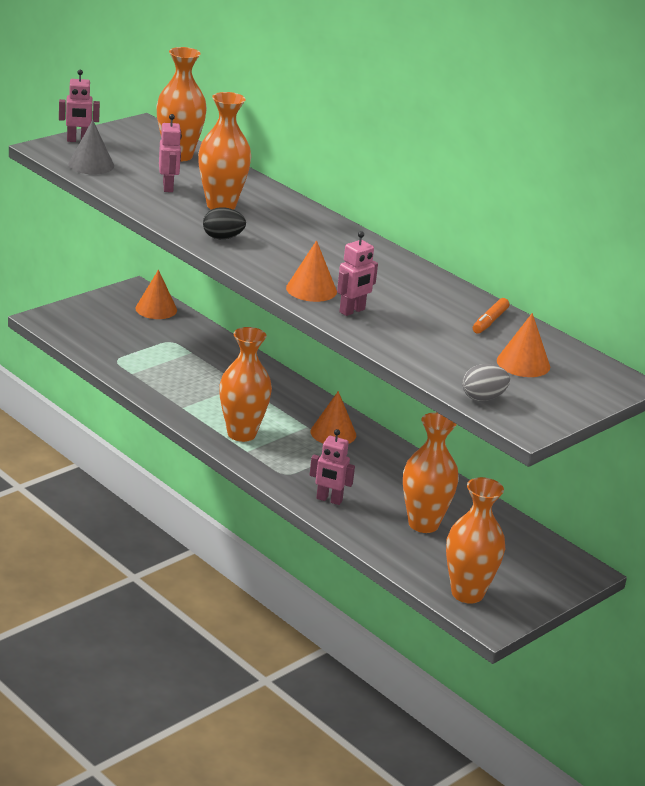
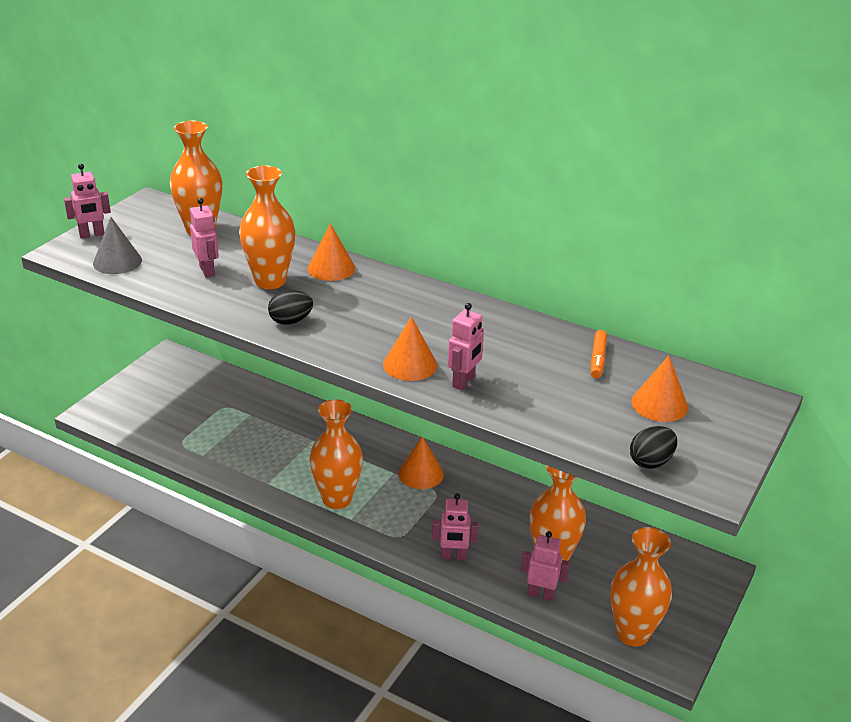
camera: 15 degrees left, 5 degrees up
(156, 309) = (196, 373): orange cone -> orange cone (331, 268)
(397, 546) = (541, 594): none -> pink robot
(483, 398) = (651, 462): grey egg -> black egg

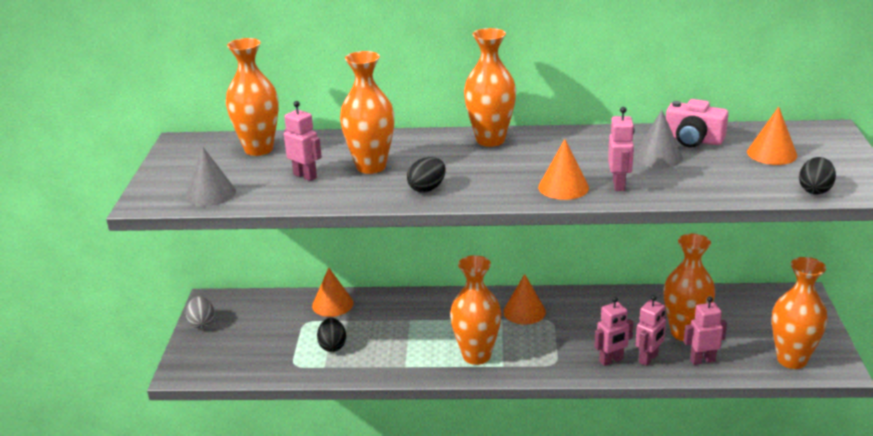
camera: 25 degrees left, 5 degrees down
(92, 235) = (158, 181): pink robot -> pink robot (648, 359)
(144, 374) = (202, 323): none -> grey egg
(226, 438) = (332, 346): none -> black egg
(331, 268) = (411, 143): orange cone -> orange cone (332, 304)
(404, 290) = (490, 140): none -> orange vase
(539, 365) = (658, 156): none -> grey cone
(598, 359) = (693, 140): orange marker -> pink camera

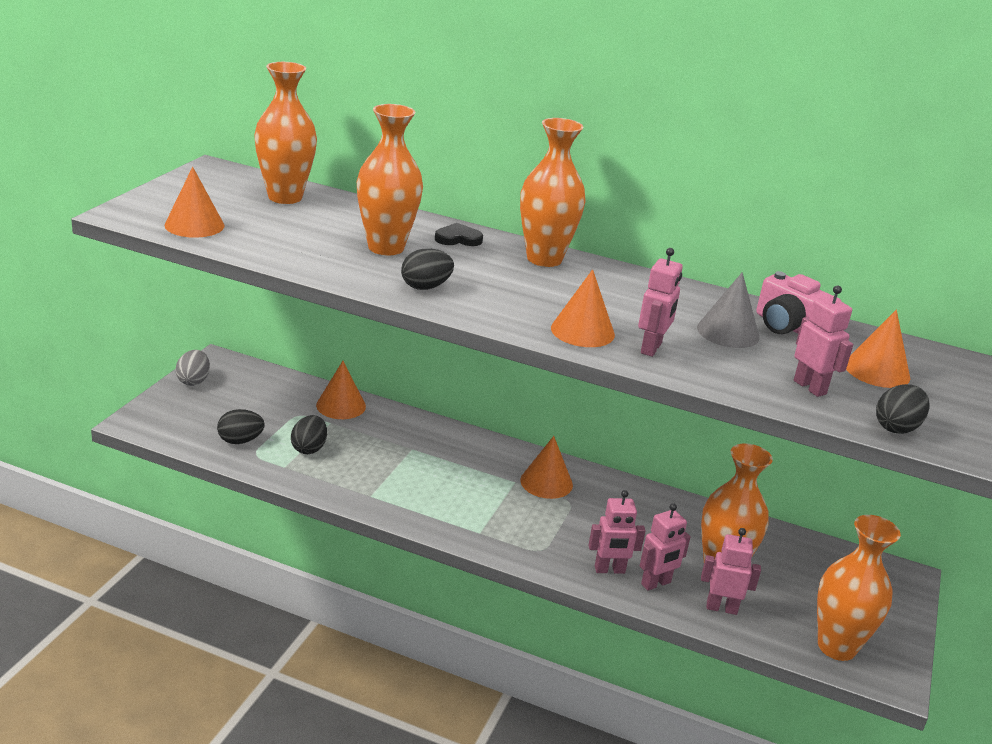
camera: 15 degrees right, 0 degrees up
(210, 194) = (194, 225): grey cone -> orange cone
(275, 358) = (240, 441): none -> black egg
(305, 176) = (307, 236): pink robot -> pink robot (810, 387)
(416, 143) = (458, 238): none -> black heart
(476, 356) = (457, 511): orange vase -> none

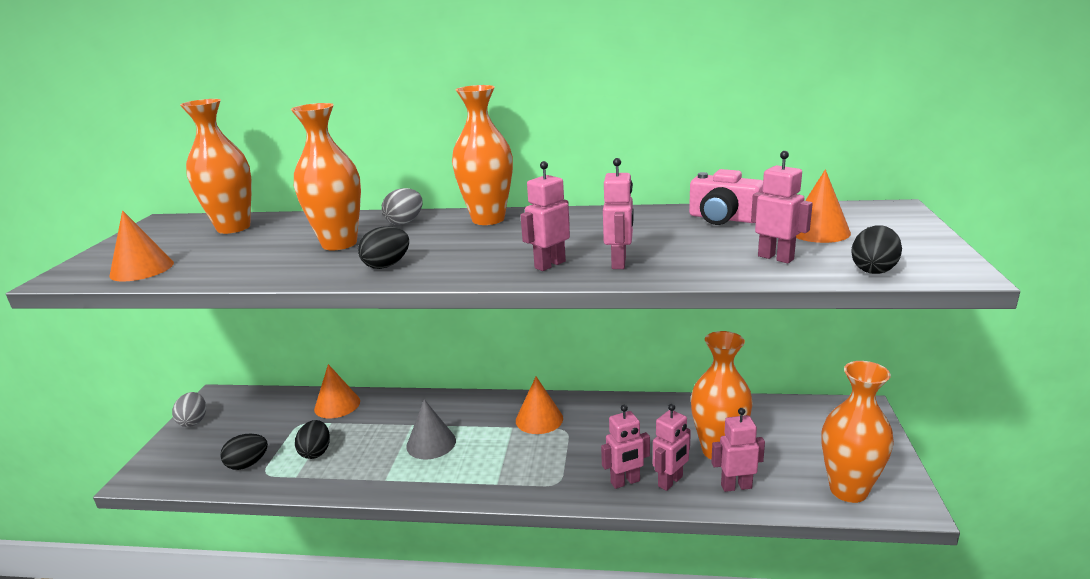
camera: 10 degrees left, 5 degrees down
(458, 238) = (405, 222): black heart -> grey egg
(582, 331) = (549, 264): orange cone -> pink robot
(728, 332) = (676, 234): grey cone -> grey cone (431, 443)

